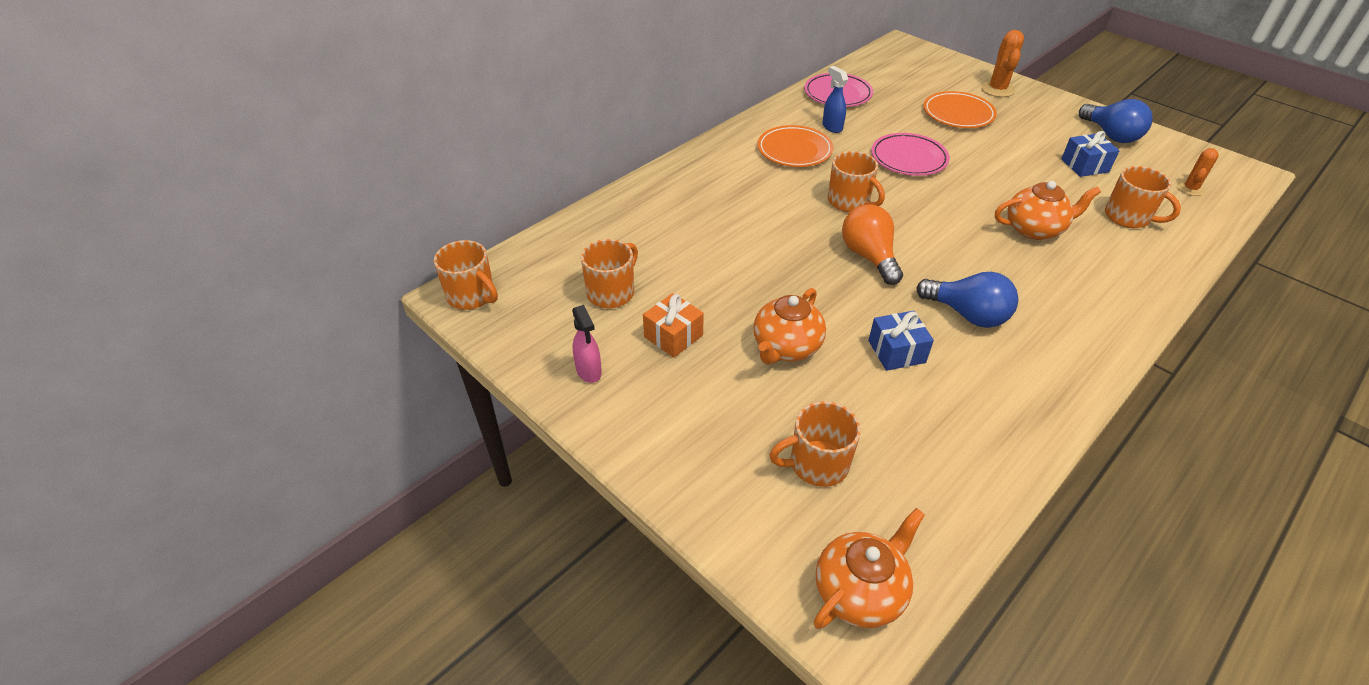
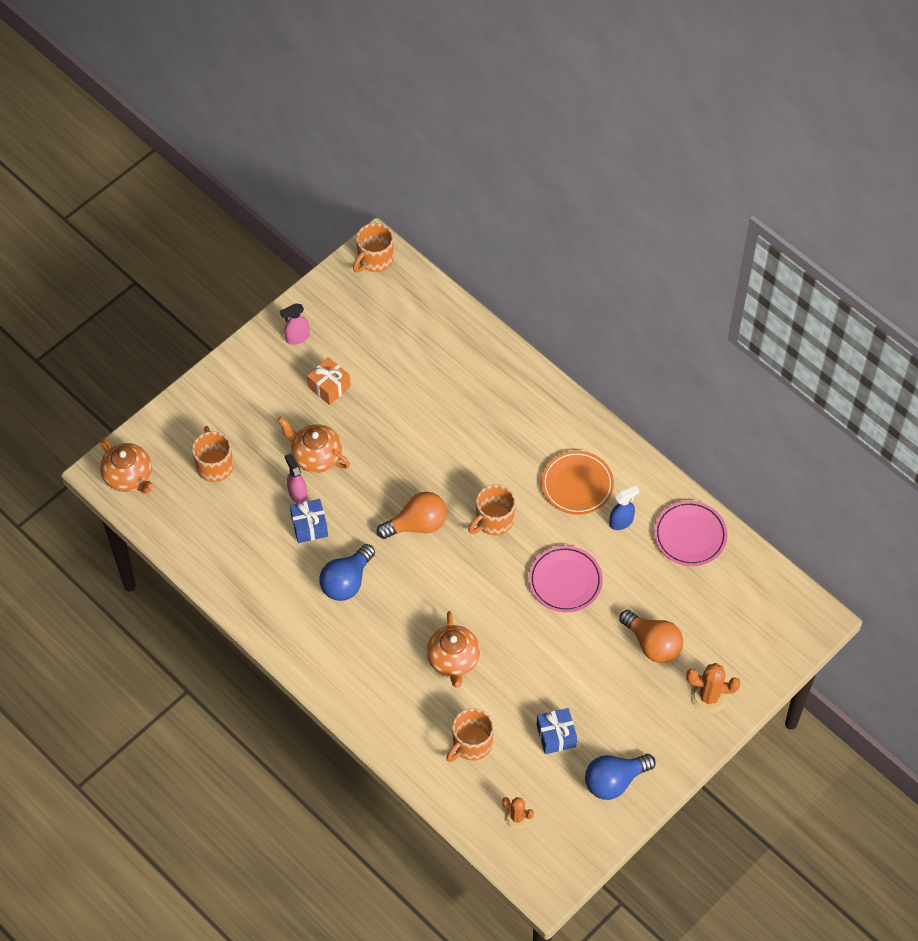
camera: 90 degrees right, 15 degrees up
(611, 292) = (377, 346): orange mug -> none
(848, 365) = (297, 494): none -> pink spray bottle
(958, 114) = (652, 644): orange plate -> orange light bulb

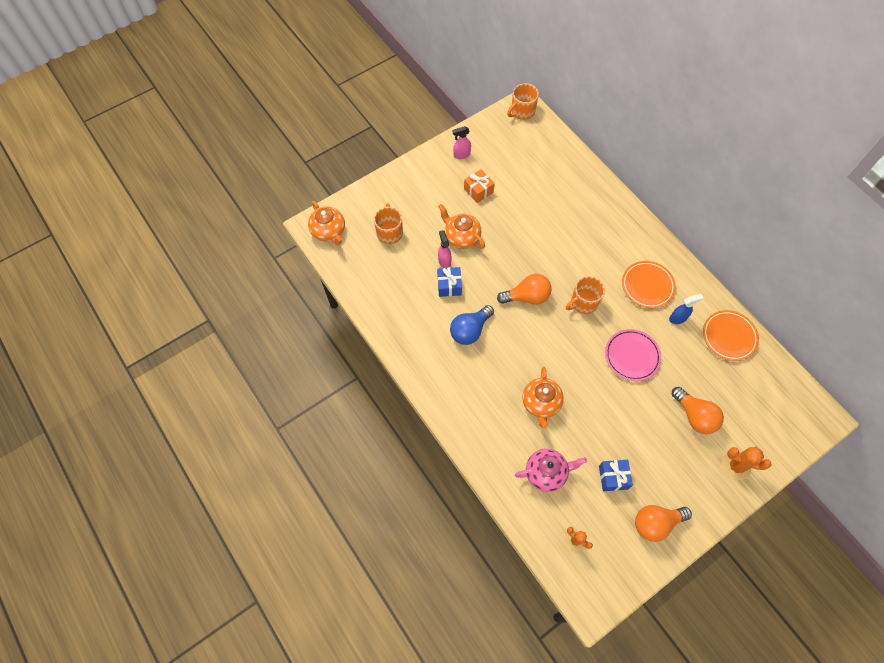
camera: 10 degrees right, 5 degrees up
(471, 744) = (546, 473): orange mug -> pink teapot
(614, 781) = (655, 523): blue light bulb -> orange light bulb
(690, 535) = (729, 336): pink plate -> orange plate

